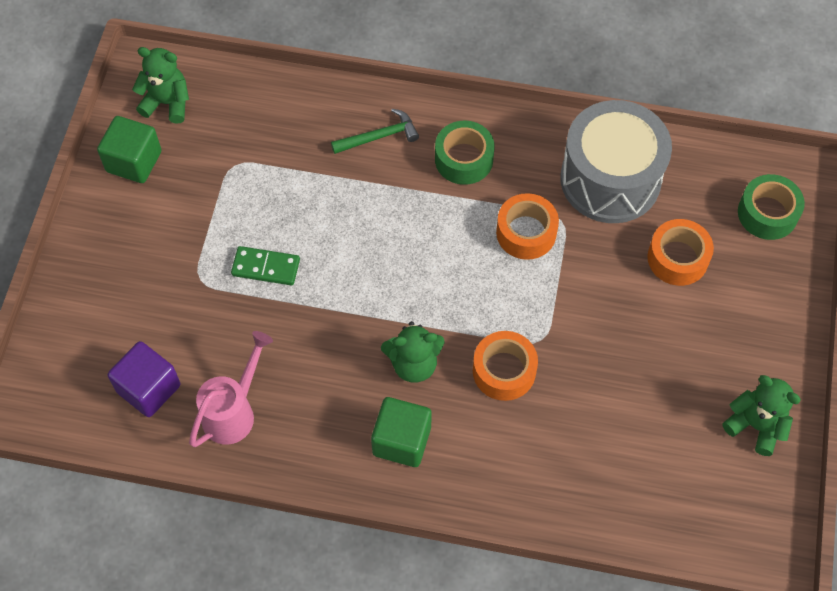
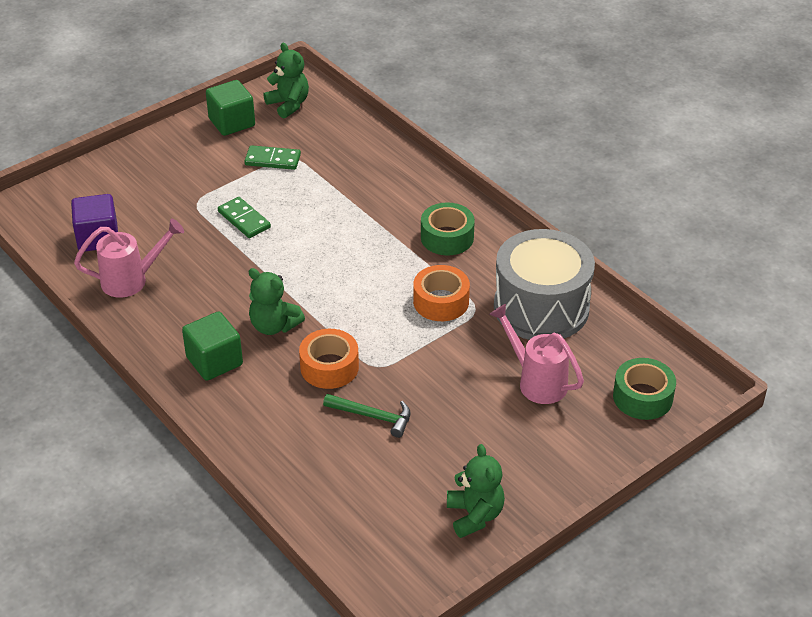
camera: 40 degrees right, 20 degrees down
(220, 179) = (273, 160): none -> green domino
(379, 136) = (403, 194): green hammer -> green hammer (373, 417)
(677, 258) = (536, 381): orange tape -> pink watering can

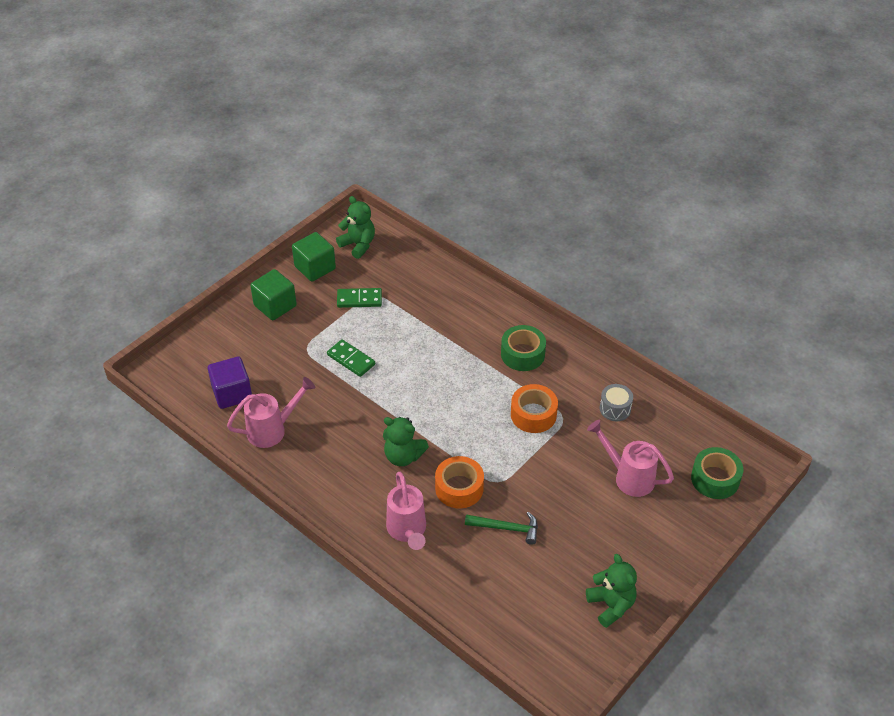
camera: 10 degrees left, 5 degrees up
(214, 361) = (363, 496): green cube -> green cube (275, 306)
(255, 403) = (407, 531): none -> pink watering can
(541, 307) = (615, 409): grey drum -> grey drum, size x0.40

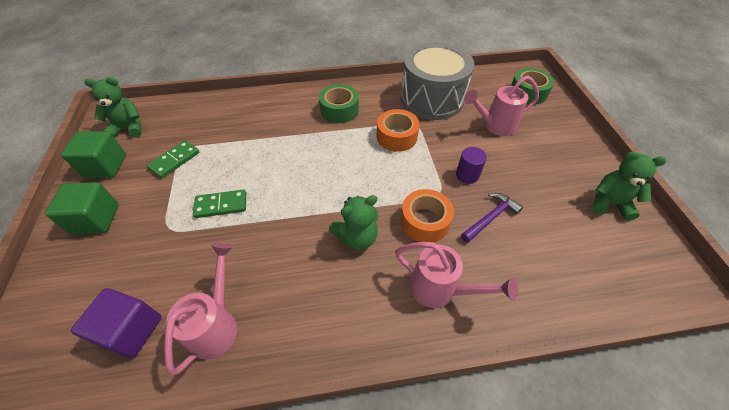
camera: 50 degrees left, 5 degrees up
(506, 528) = (491, 218): green hammer -> purple hammer
(539, 489) = (467, 175): none -> purple cylinder
(615, 409) = (432, 98): grey drum -> grey drum, size x2.49

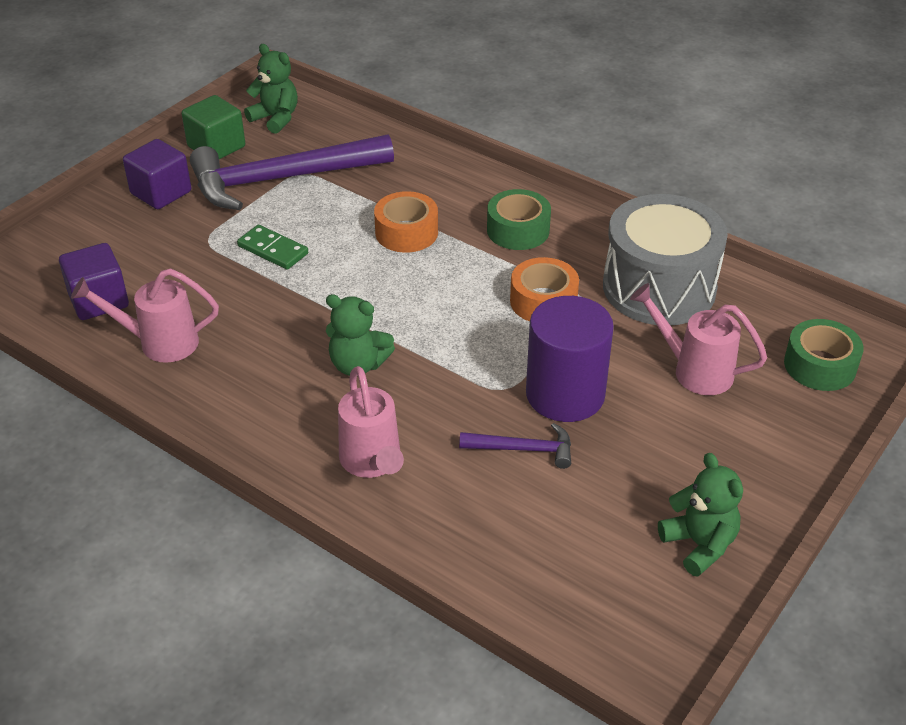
camera: 45 degrees right, 10 degrees down
(96, 219) = (161, 193): green cube -> purple cube
(175, 160) = (281, 179): green domino -> purple hammer
(217, 324) = (159, 343): pink watering can -> pink watering can turned 150 degrees counterclockwise
(424, 221) = (445, 400): orange tape -> orange tape (406, 232)
(467, 175) = (565, 394): purple cylinder -> purple cylinder, size x2.10

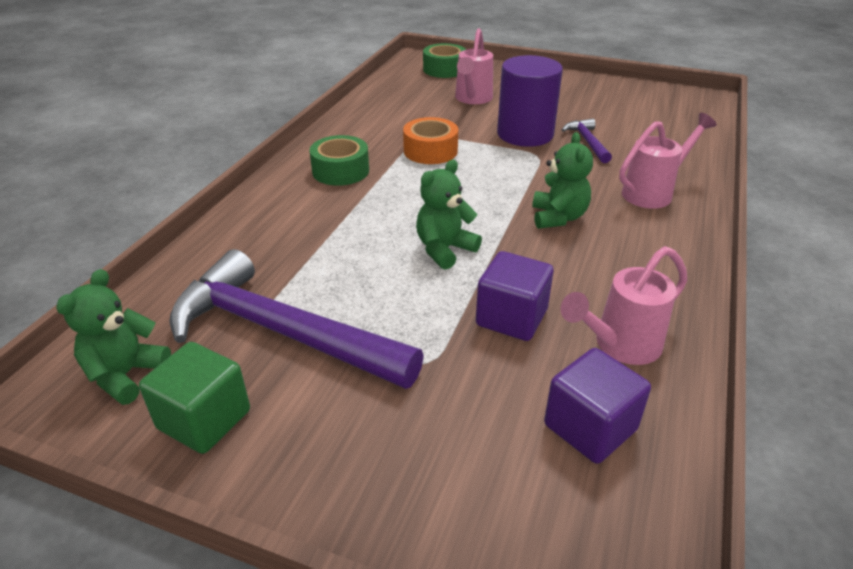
camera: 105 degrees left, 5 degrees down
(159, 343) = (620, 346): pink watering can -> pink watering can turned 75 degrees clockwise
(161, 193) = (335, 446): purple cube -> purple cube (511, 317)
(273, 250) = (424, 303): green domino -> none
(281, 179) = (282, 331): purple hammer -> purple hammer turned 150 degrees clockwise
(406, 232) = (362, 224): orange tape -> none
(659, 287) = (393, 114): grey drum -> none
(699, 544) = (611, 91): green teddy bear -> green teddy bear (444, 249)

